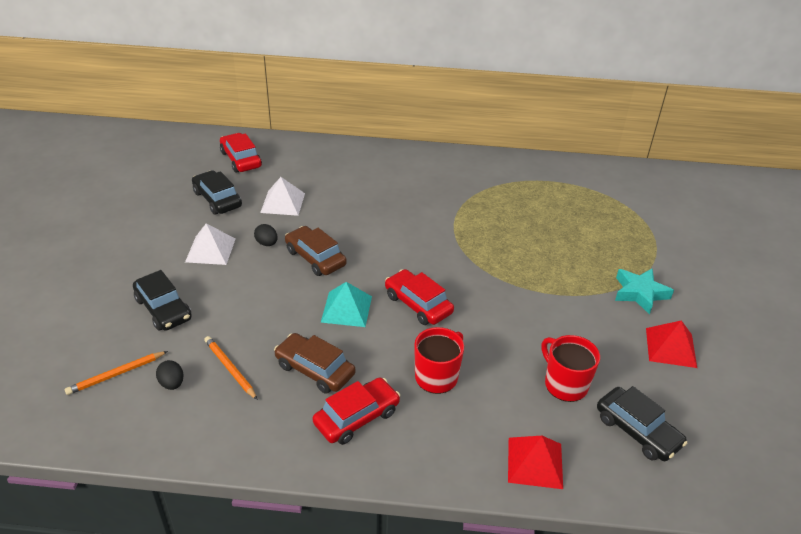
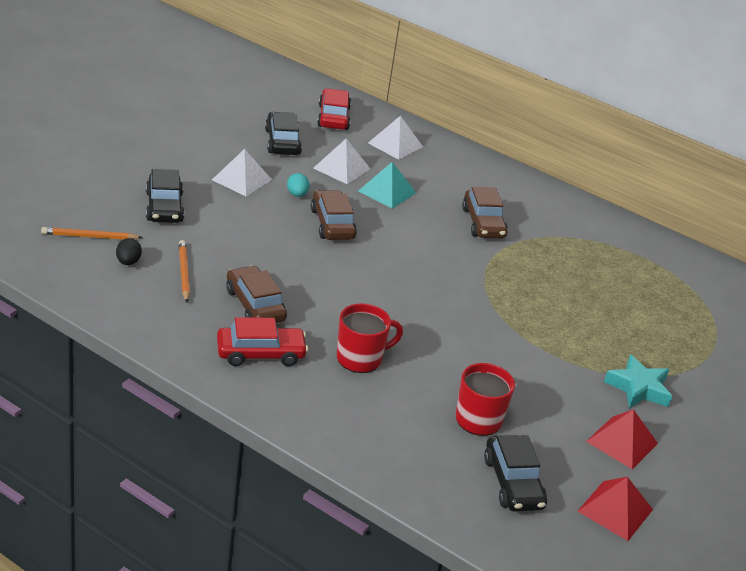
camera: 25 degrees right, 5 degrees down
(267, 243) = (297, 195): black egg -> turquoise egg
(307, 163) = (395, 145): none -> white pyramid
(346, 309) = (324, 274): turquoise pyramid -> turquoise pyramid (387, 192)
(418, 304) = (396, 299): red car -> none
(423, 203) = (483, 223): none -> brown car
(535, 462) = (389, 456): red pyramid -> red pyramid (615, 510)

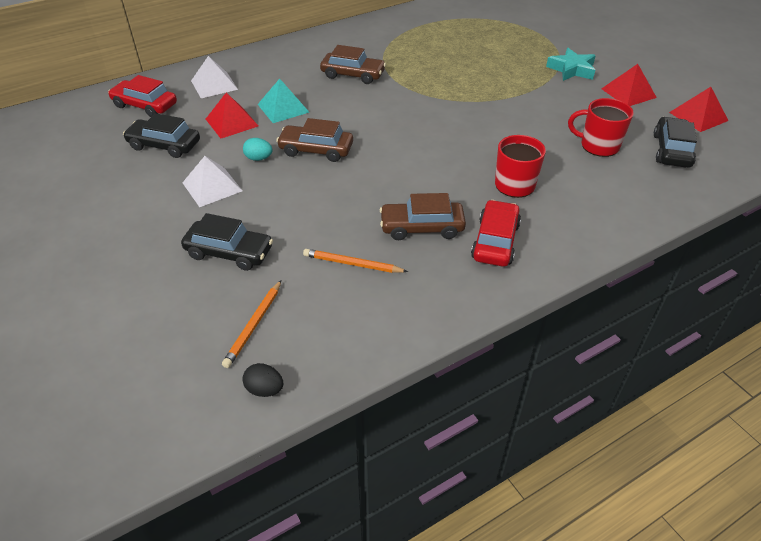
camera: 60 degrees left, 10 degrees up
(128, 262) = (316, 302): black egg -> black egg (265, 389)
(341, 168) = (232, 122): white pyramid -> red pyramid
(513, 483) = (671, 150): black car -> black car turned 90 degrees counterclockwise

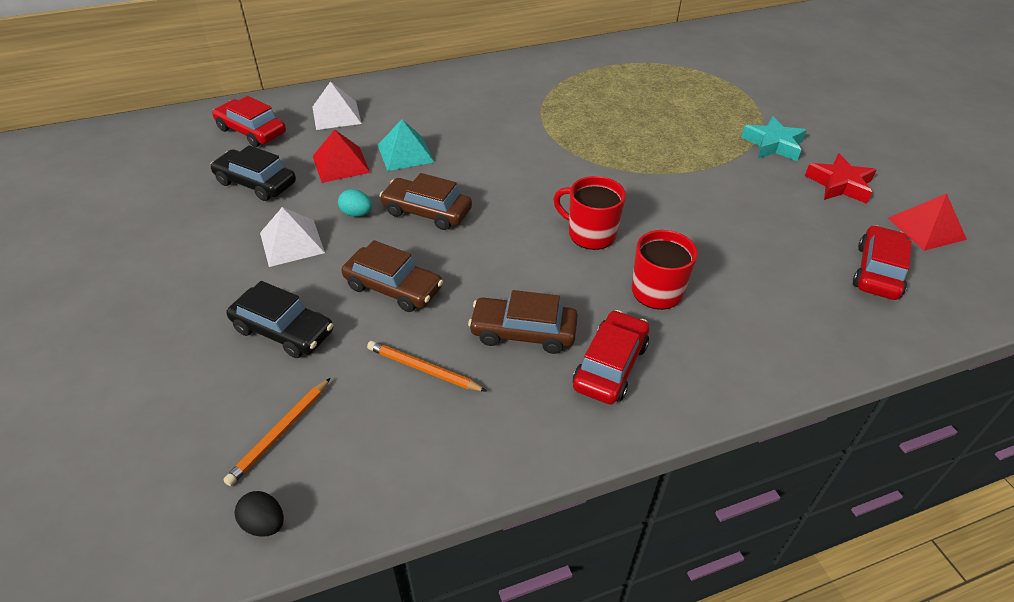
camera: 10 degrees right, 0 degrees up
(353, 75) = (500, 120): brown car -> brown car (393, 288)
(598, 146) = (780, 252): red mug -> red mug (590, 234)
(628, 93) = (839, 184): red pyramid -> red star
(671, 150) = (877, 271): black car -> red car

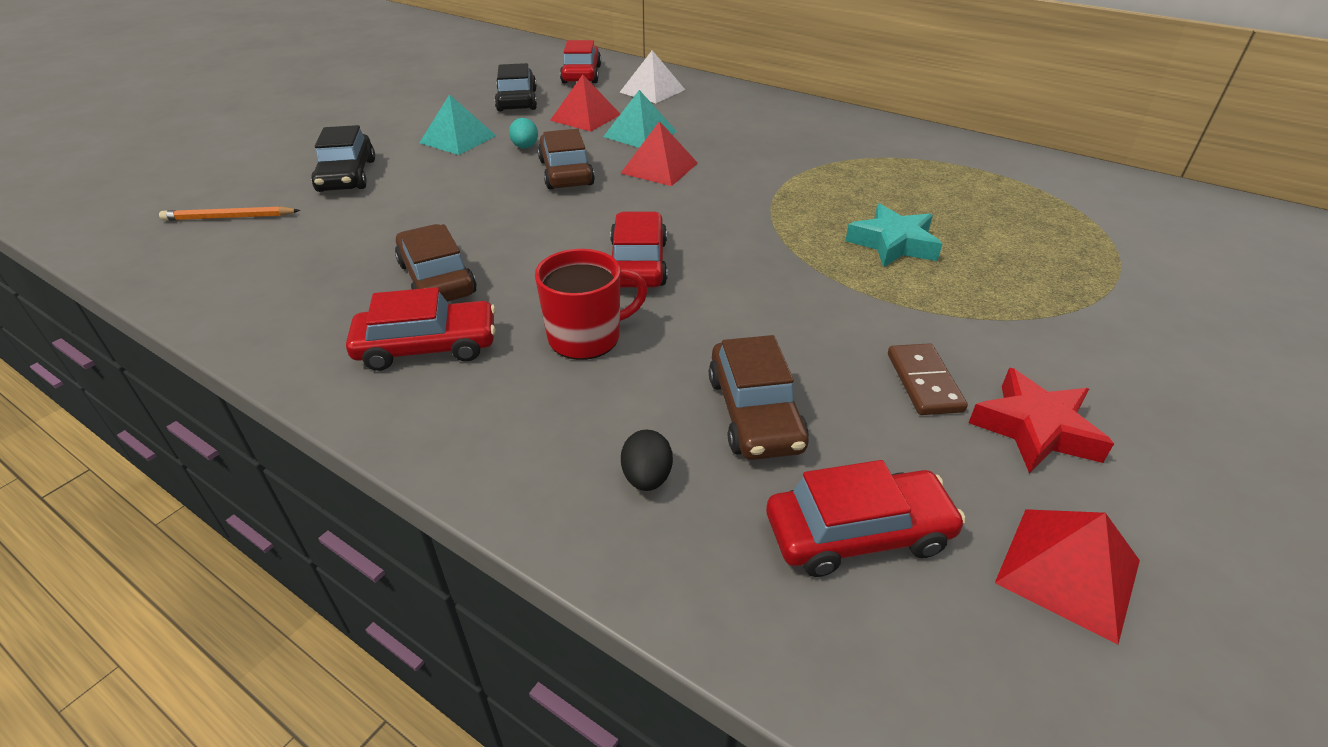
camera: 55 degrees right, 5 degrees down
(264, 523) = (129, 247): black egg -> black egg (647, 478)
(292, 242) = (458, 139): white pyramid -> turquoise pyramid
(393, 288) = (442, 197): brown car -> brown car (754, 413)
(423, 369) = (345, 248): orange pencil -> none
(470, 169) = (659, 168): none -> red pyramid
(590, 234) = (638, 263): red mug -> red car
(773, 144) = (1031, 335): turquoise star -> turquoise star (893, 243)
(786, 195) = (924, 382): none -> brown domino

